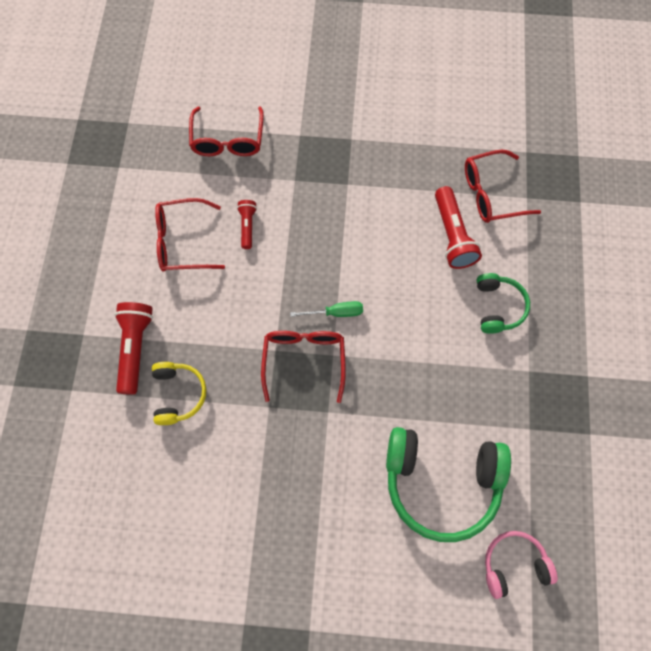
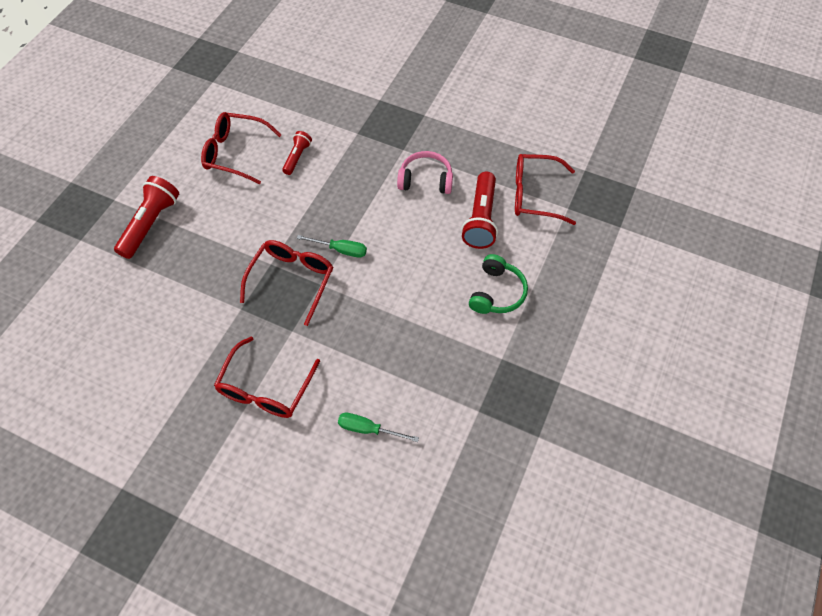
camera: 20 degrees right, 10 degrees down
(178, 394) = (167, 272): yellow headphones -> none
(228, 140) = (315, 86): red glasses -> red glasses (266, 388)
(441, 482) = (368, 429): green headphones -> green screwdriver
(514, 564) = (404, 531): pink headphones -> pink headphones (425, 180)

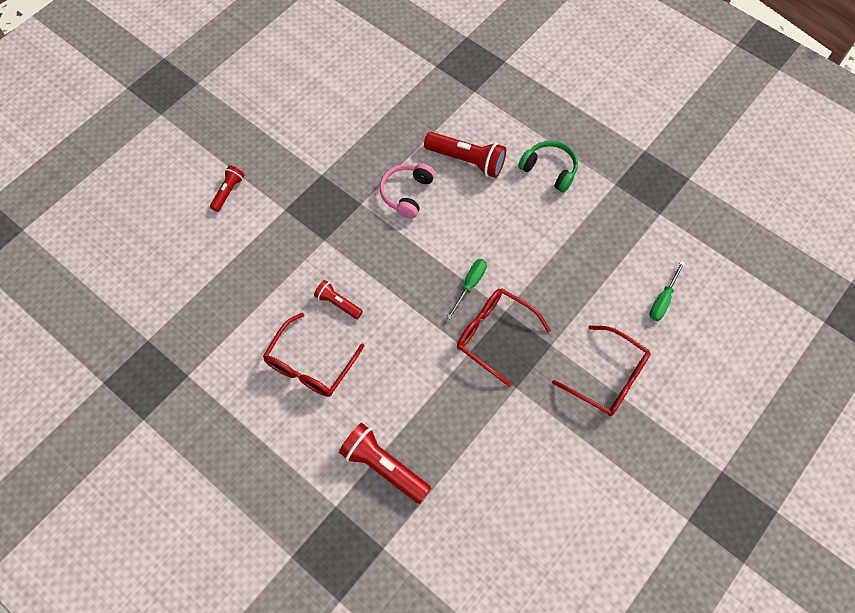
camera: 75 degrees left, 5 degrees up
(385, 60) = (228, 192): none -> red flashlight
(535, 195) = (452, 111): red glasses -> none

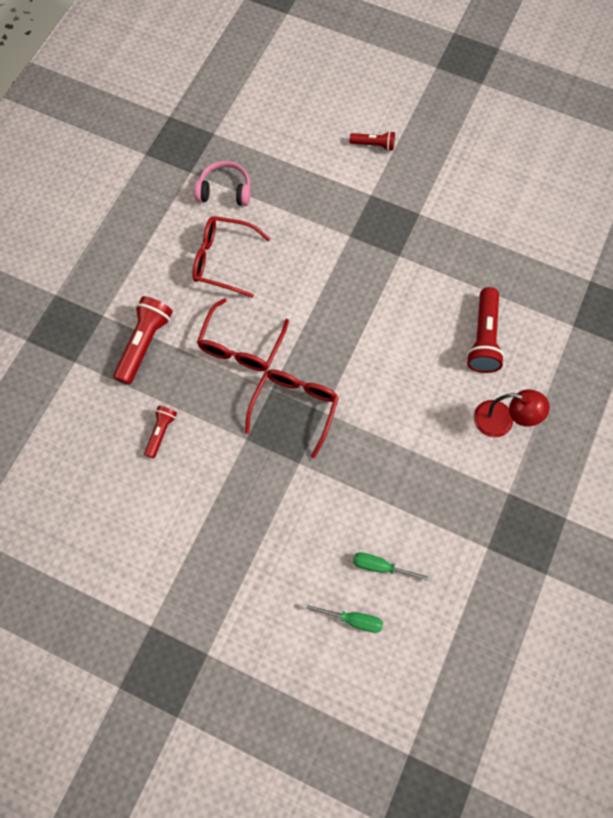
camera: 75 degrees right, 5 degrees up
(338, 303) = (288, 265): red flashlight -> red flashlight (161, 432)
(406, 193) = (424, 292): pink headphones -> pink headphones (225, 190)
(470, 285) = (341, 373): green screwdriver -> green screwdriver (352, 619)
(549, 170) = (502, 421): green headphones -> red lamp
(608, 377) = (279, 524): red glasses -> red glasses (241, 345)

